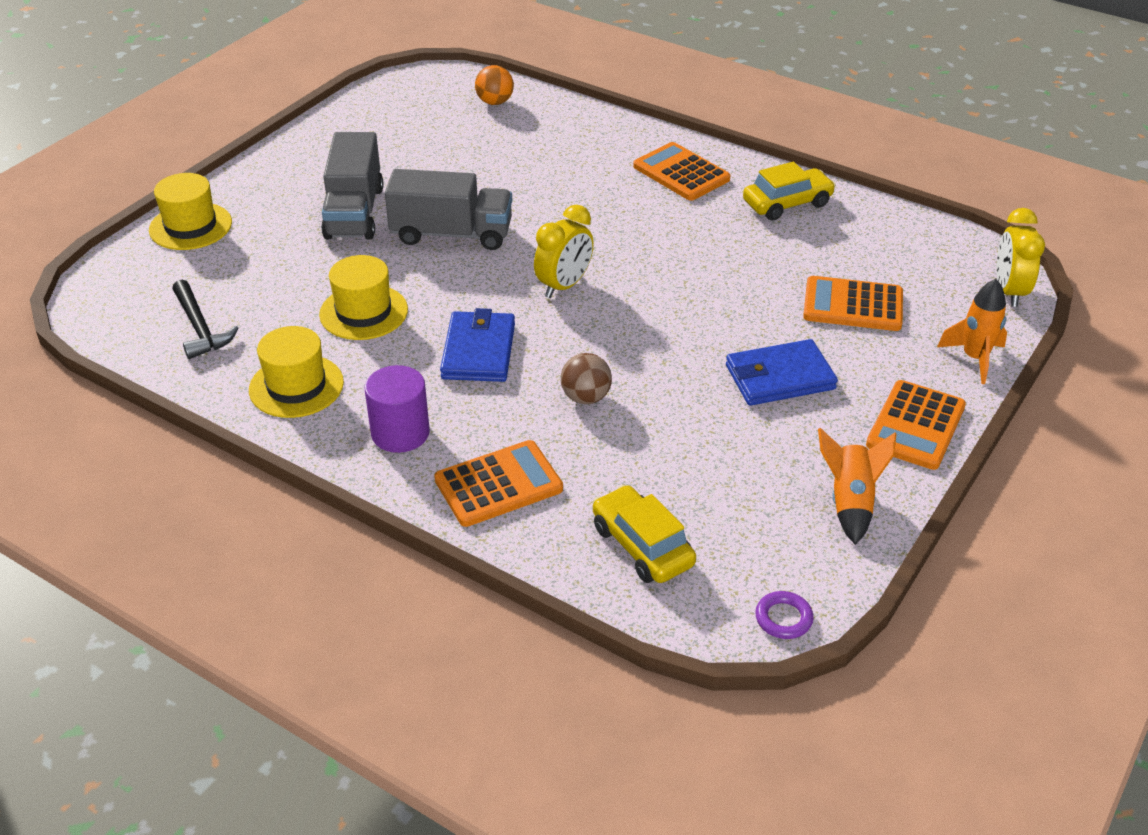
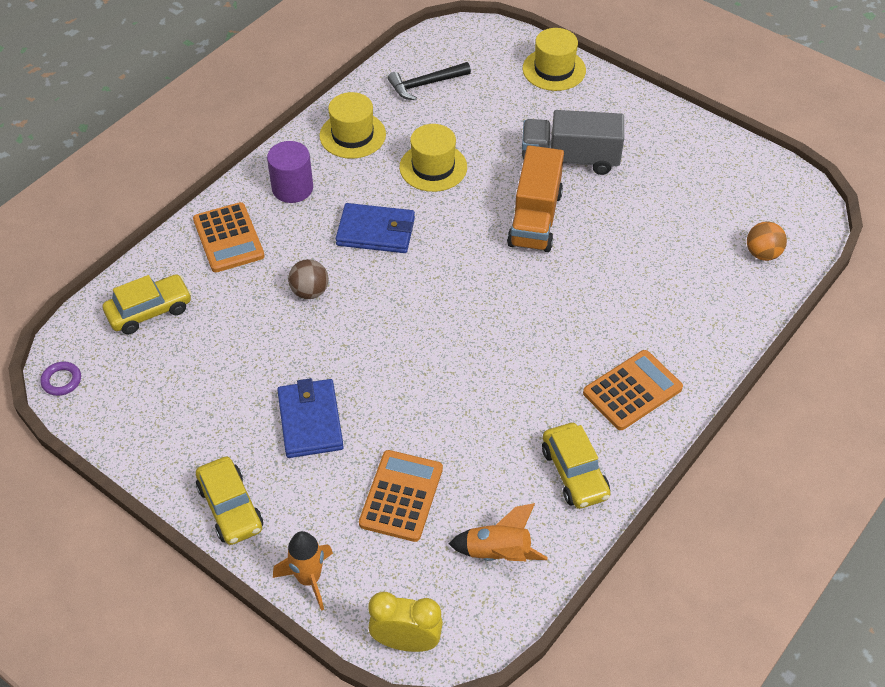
camera: 95 degrees right, 10 degrees up
(452, 234) = (535, 218): grey truck -> orange truck
(564, 286) = (454, 288): yellow clock -> none
(850, 502) = (157, 442): orange rocket -> orange rocket (498, 553)
(915, 426) = (230, 508): orange calculator -> yellow car

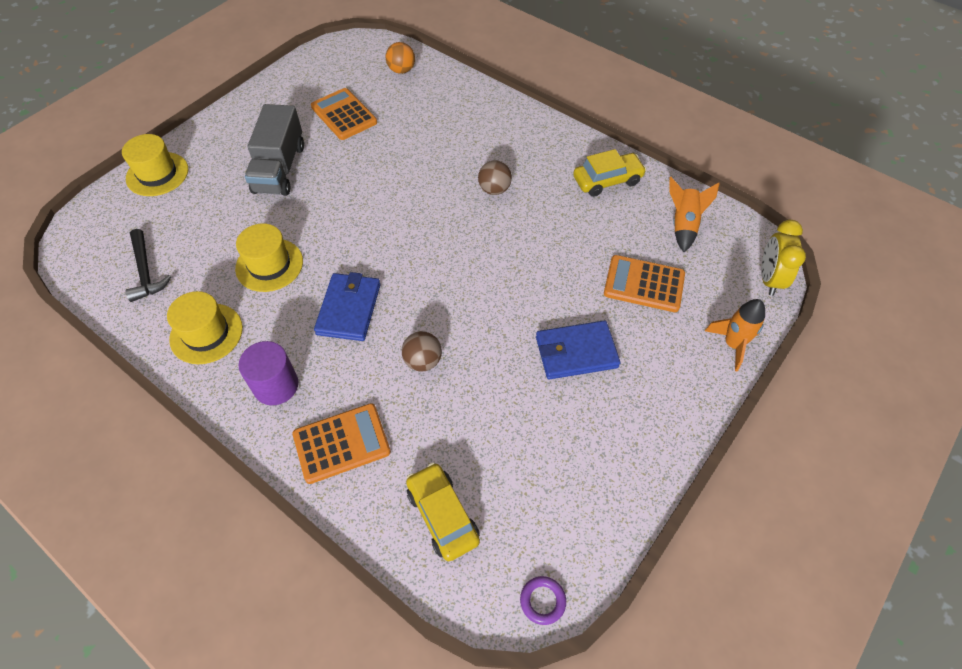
camera: 90 degrees left, 5 degrees up
(230, 508) = (676, 410): yellow car -> none
(535, 218) = (348, 194): orange truck -> none
(550, 351) = (494, 189): none -> brown ball
(632, 391) = (530, 146): orange calculator -> orange calculator (344, 115)

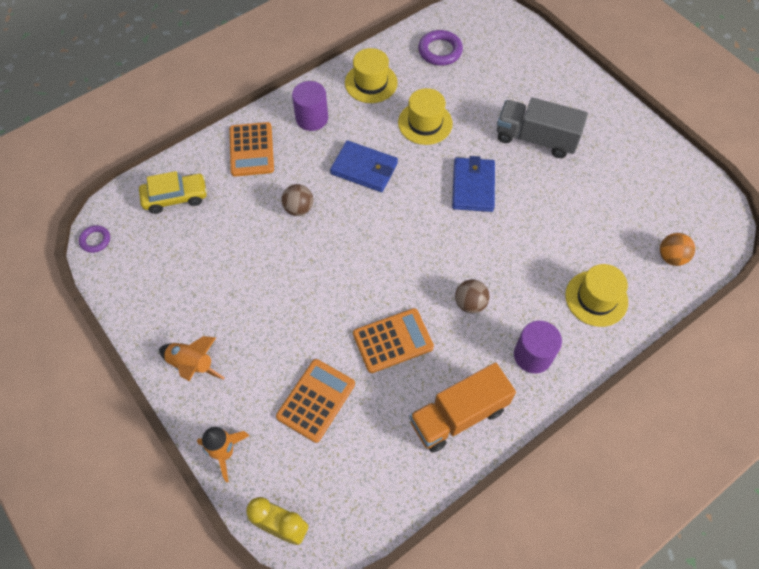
camera: 105 degrees right, 5 degrees up
(146, 272) = (440, 51): black hammer -> purple ring
(157, 174) = (546, 58): yellow hat -> yellow hat (596, 298)
(344, 115) = (603, 195): orange calculator -> orange calculator (393, 341)
(530, 142) = (533, 355): none -> purple cylinder
(576, 352) = (266, 318): blue wallet -> blue wallet (473, 186)
(607, 180) = (458, 415): yellow car -> orange truck
(683, 225) = (376, 470): orange rocket -> orange rocket (192, 365)

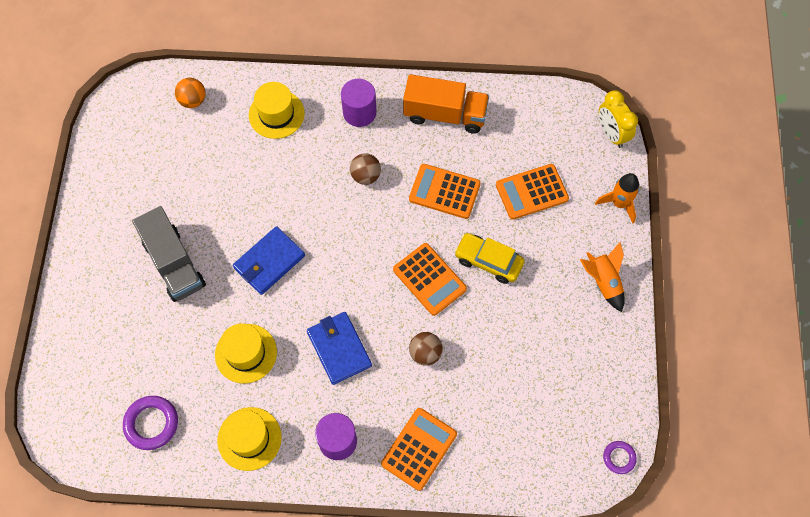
camera: 140 degrees left, 5 degrees up
(175, 197) = (522, 449): yellow car -> yellow car (488, 261)
(341, 261) = (429, 279): none -> orange calculator

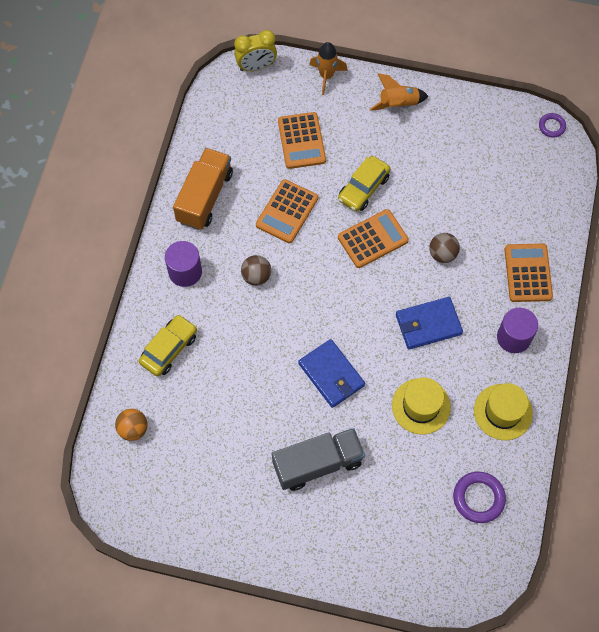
camera: 80 degrees left, 0 degrees up
(276, 114) = (169, 349): yellow hat -> yellow car
(419, 449) = (528, 273): orange calculator -> orange calculator turned 45 degrees clockwise

